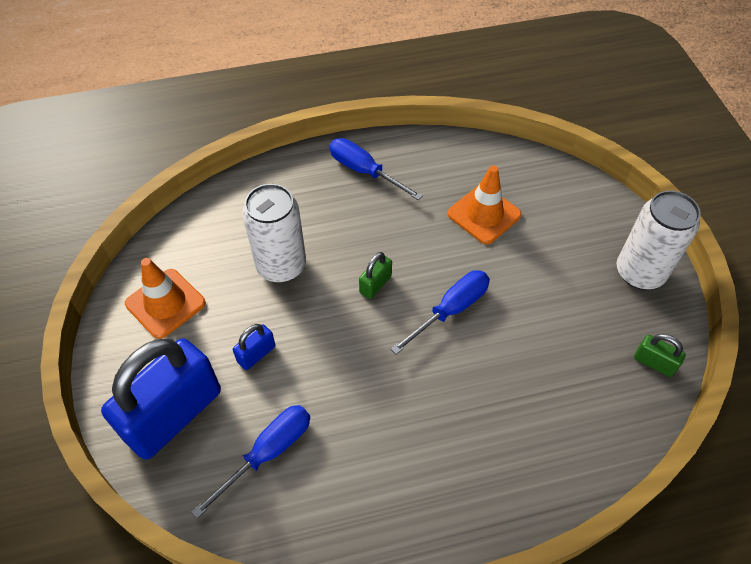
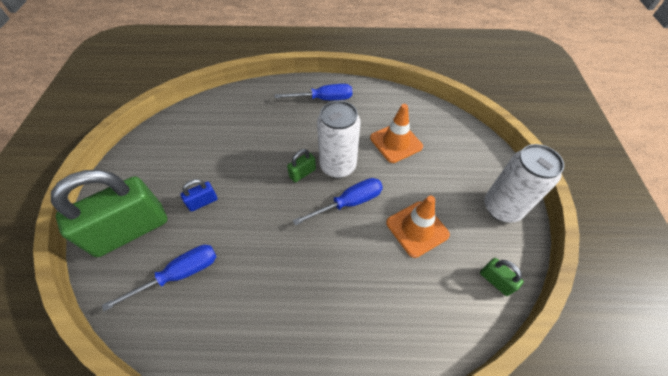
camera: 15 degrees right, 0 degrees up
(165, 303) = (161, 155): orange traffic cone -> orange traffic cone (417, 229)
(174, 414) = (130, 230): blue padlock -> green padlock
(281, 266) = (245, 147): white can -> white can (338, 166)
(364, 171) = (323, 99): blue screwdriver -> blue screwdriver turned 120 degrees clockwise

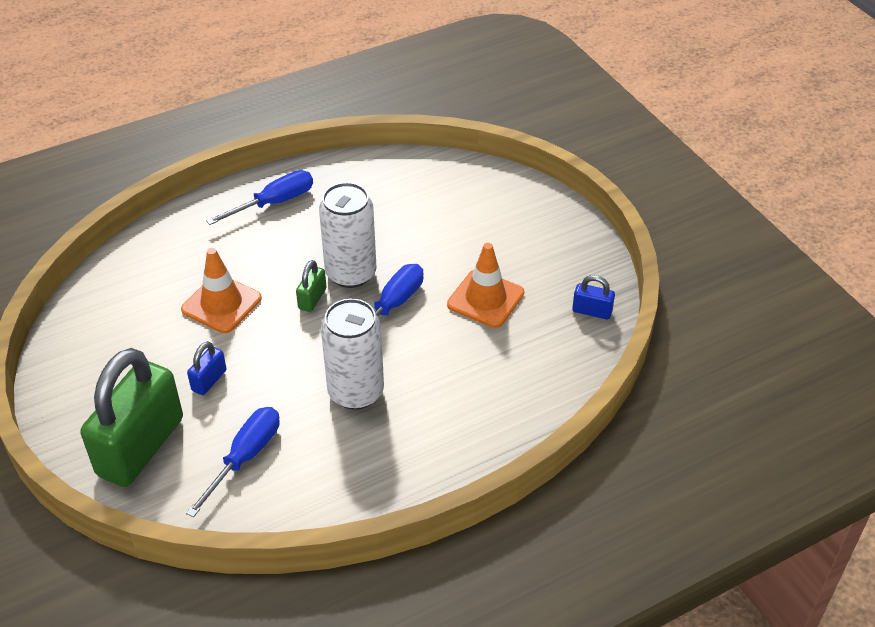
camera: 30 degrees left, 10 degrees down
(396, 142) = (405, 219): orange traffic cone -> orange traffic cone (221, 304)
(495, 281) = (592, 311): green padlock -> blue padlock
(502, 208) = (565, 241): white can -> white can (356, 392)

